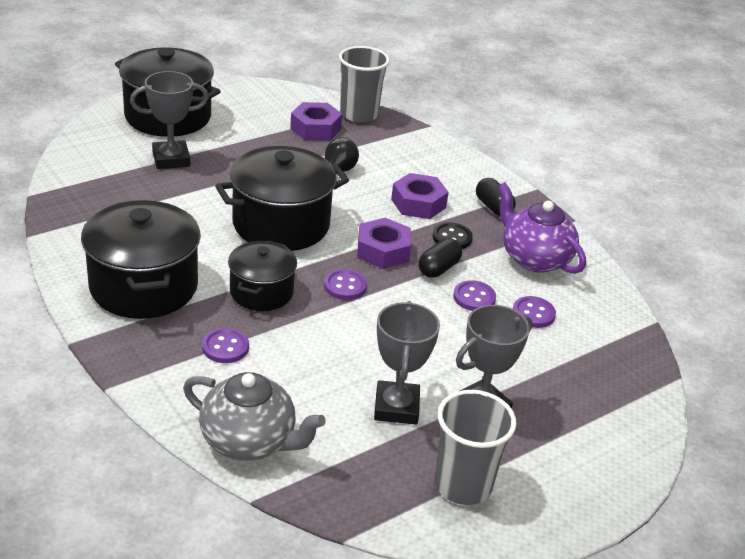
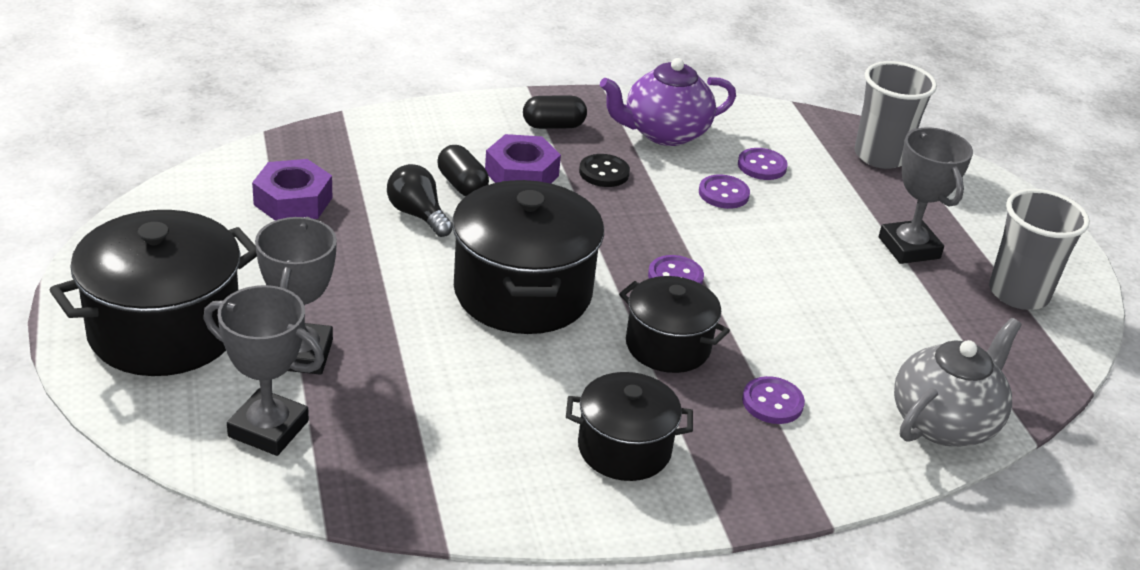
camera: 70 degrees left, 0 degrees up
(143, 287) = (624, 449): black pot -> black pot, size x0.60
(359, 114) = (277, 155): grey cup -> grey cup (880, 156)
(383, 251) = (612, 229): purple nut -> none
(396, 407) = (900, 302): grey trophy -> grey trophy (268, 429)
(438, 268) = (662, 200): black capsule -> black capsule (462, 185)

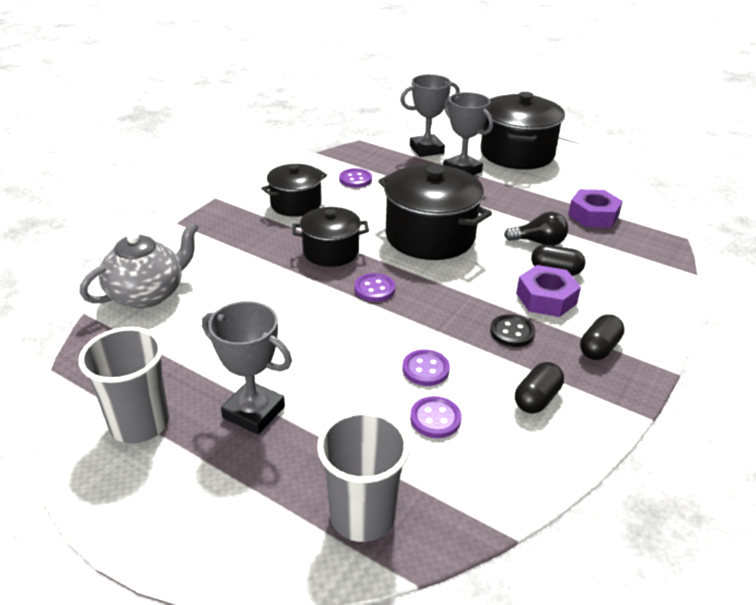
camera: 140 degrees right, 0 degrees up
(664, 133) = (537, 399): purple teapot -> black capsule
(772, 402) = (250, 255): purple button -> purple button (355, 179)
(944, 422) = (148, 294): grey teapot -> grey teapot turned 135 degrees counterclockwise

